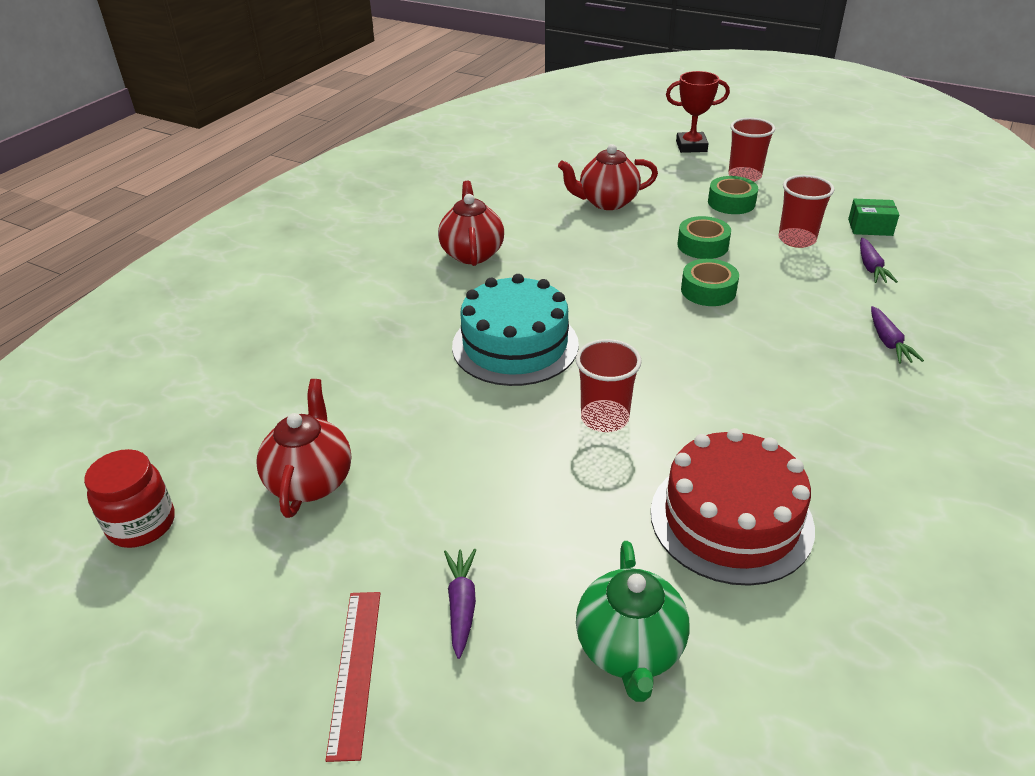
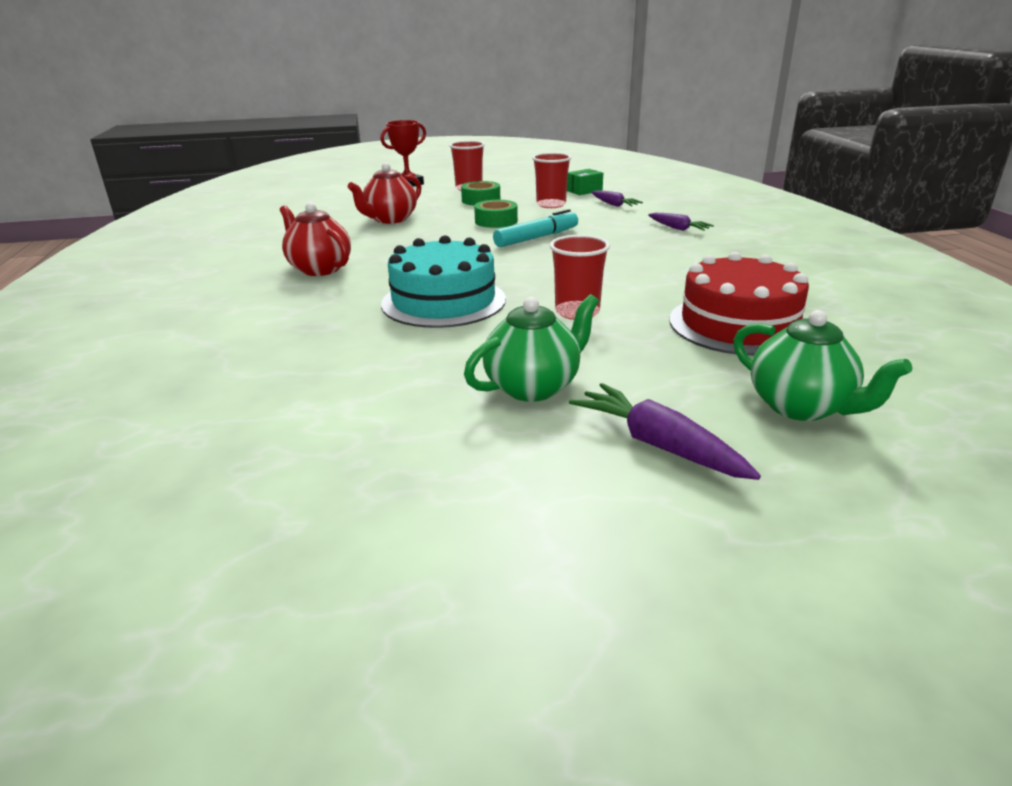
camera: 40 degrees left, 10 degrees down
(142, 524) = (242, 558): red jar -> none
(311, 481) = (395, 439): red teapot -> none
(355, 670) = (649, 528): red ruler -> none
(456, 487) = (533, 387): none -> green teapot
(461, 605) = (657, 444): purple carrot -> purple carrot, size x1.54
(708, 290) = (536, 238): green tape -> turquoise marker

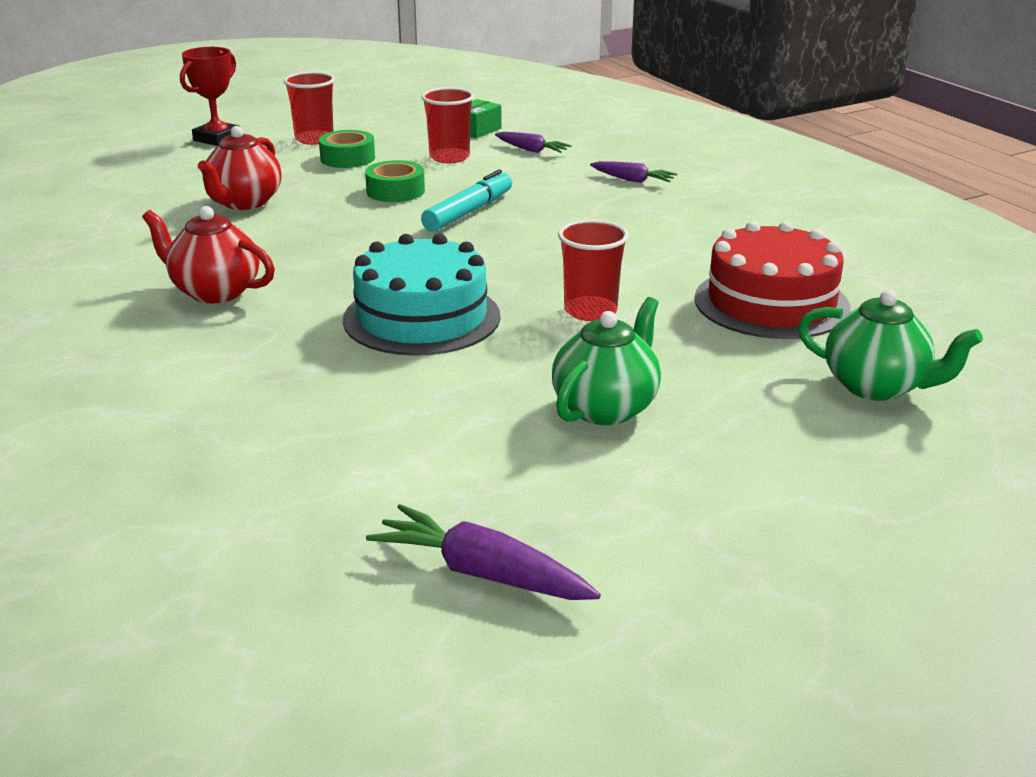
camera: 20 degrees left, 0 degrees up
(657, 444) = (768, 447): purple carrot -> purple carrot (481, 573)

